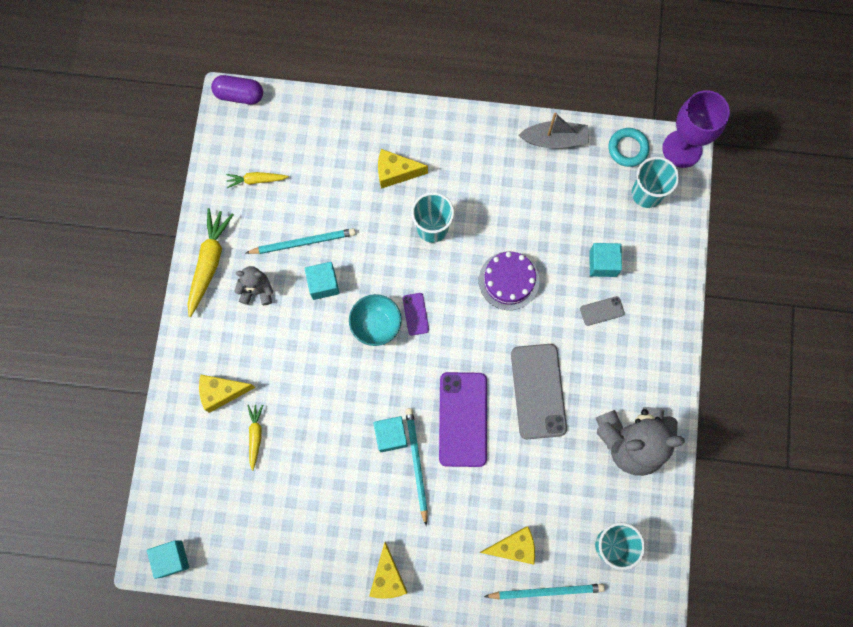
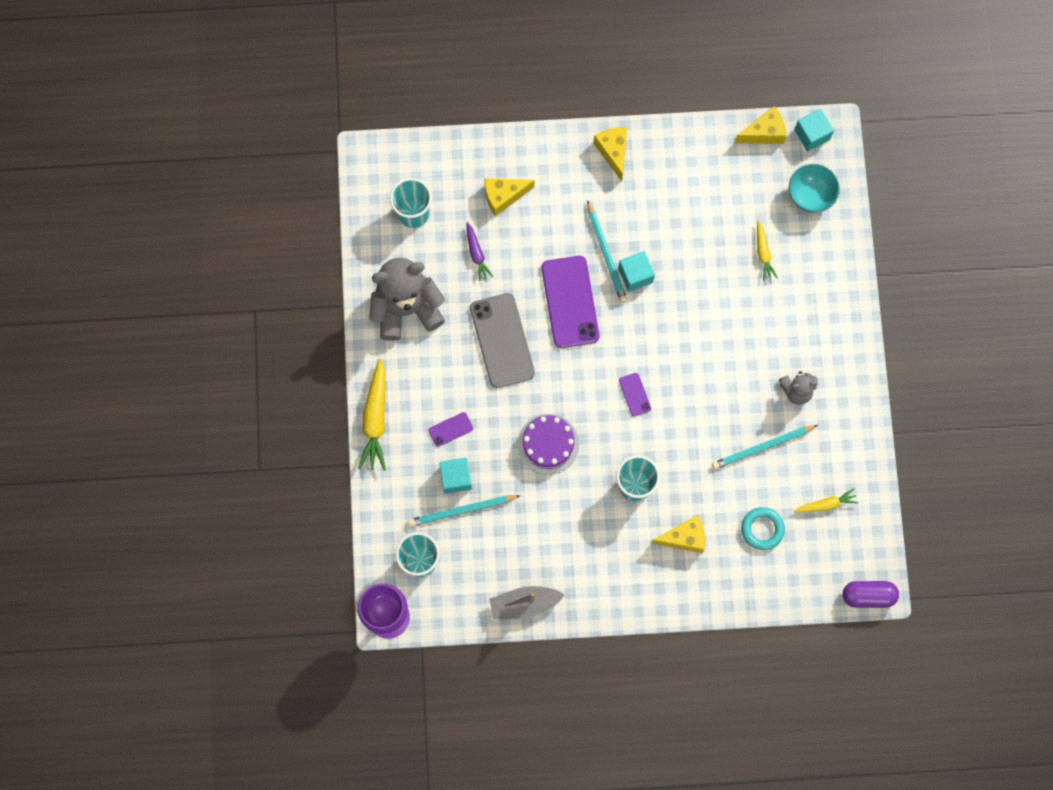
camera: 170 degrees right, 0 degrees up
(209, 263) = (851, 410): yellow carrot -> yellow carrot (375, 419)
(222, 393) = (805, 287): yellow cheese -> yellow cheese (764, 133)
(323, 284) = (732, 408): turquoise cube -> none
(376, 325) = (671, 377): turquoise bowl -> turquoise bowl (810, 196)
(546, 591) = (467, 164): turquoise pencil -> turquoise pencil (462, 511)
(551, 487) = (476, 254): none -> purple carrot
(602, 311) = (450, 429): grey phone -> purple phone
(628, 149) = (445, 607): turquoise ring -> turquoise ring (762, 529)

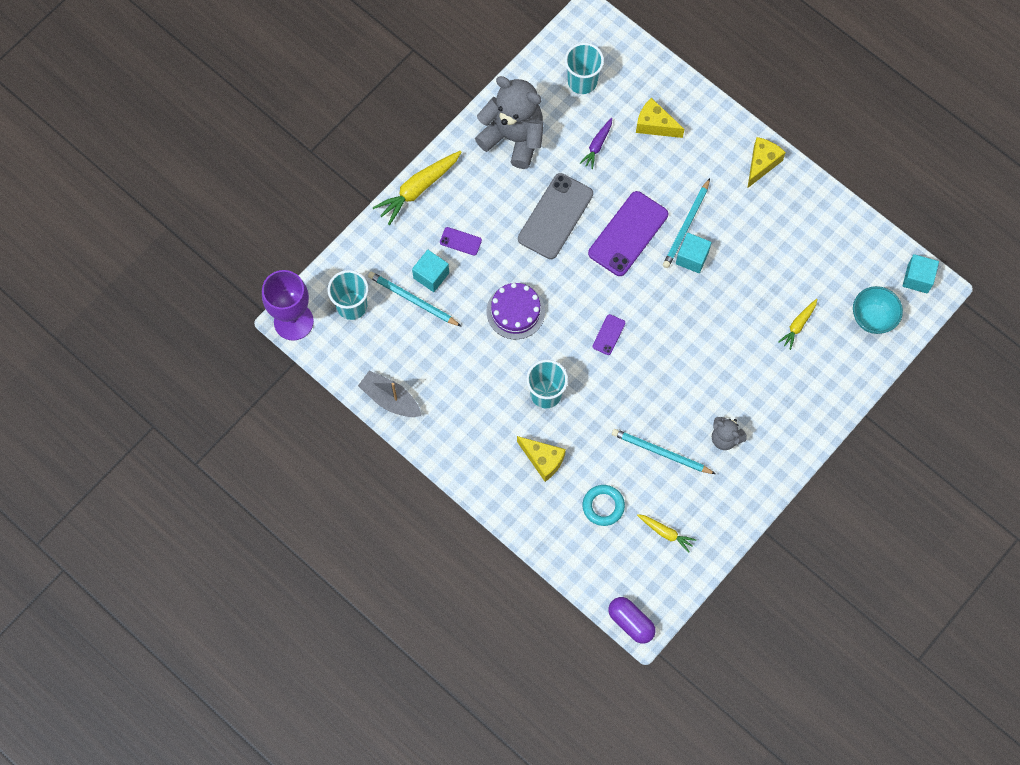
camera: 45 degrees right, 5 degrees down
(764, 133) = (883, 246): yellow cheese -> none

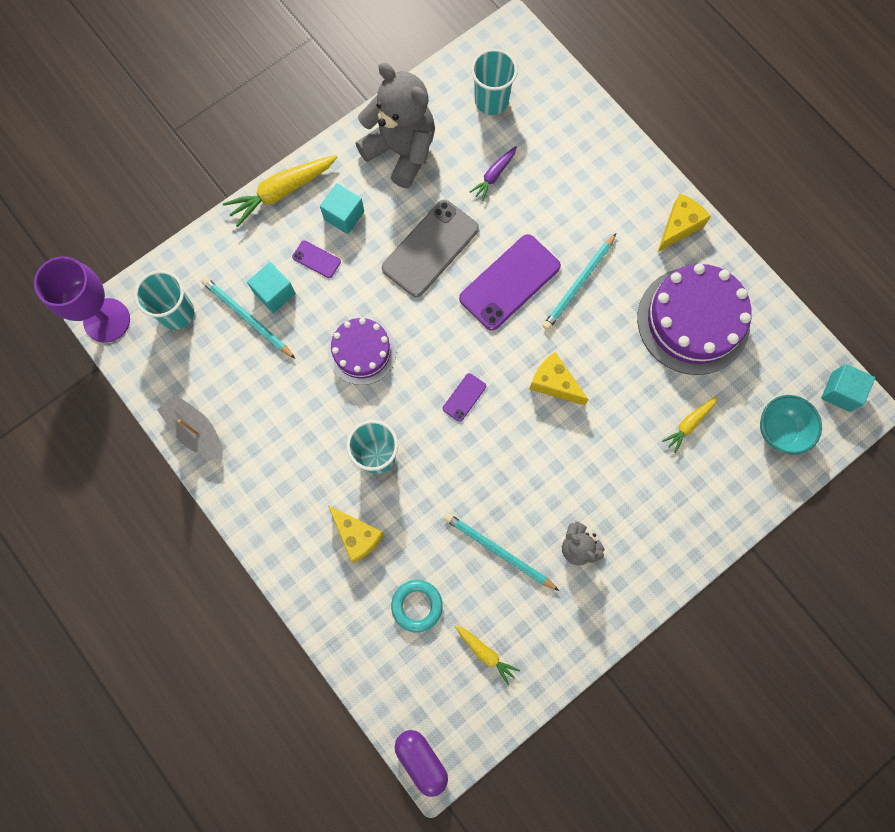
camera: 10 degrees right, 5 degrees up
(655, 125) = (564, 163): yellow cheese -> yellow cheese (554, 383)
(692, 257) = (578, 322): turquoise cube -> turquoise cube (344, 215)
(787, 240) = (693, 320): none -> purple cake

